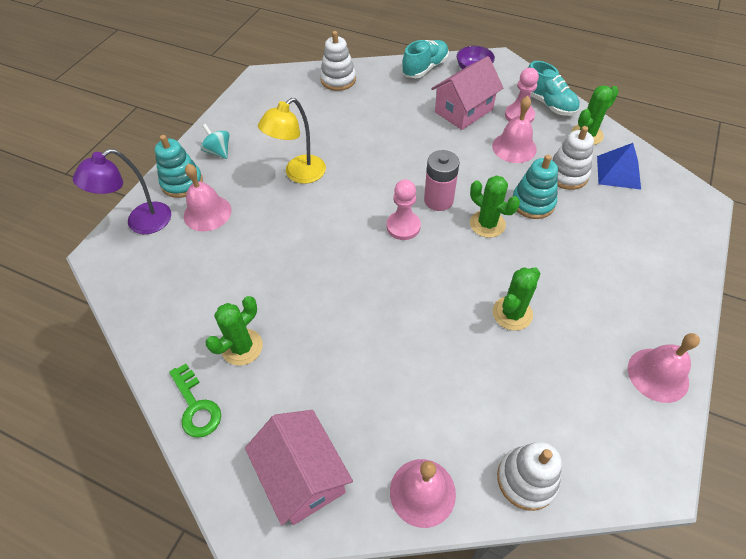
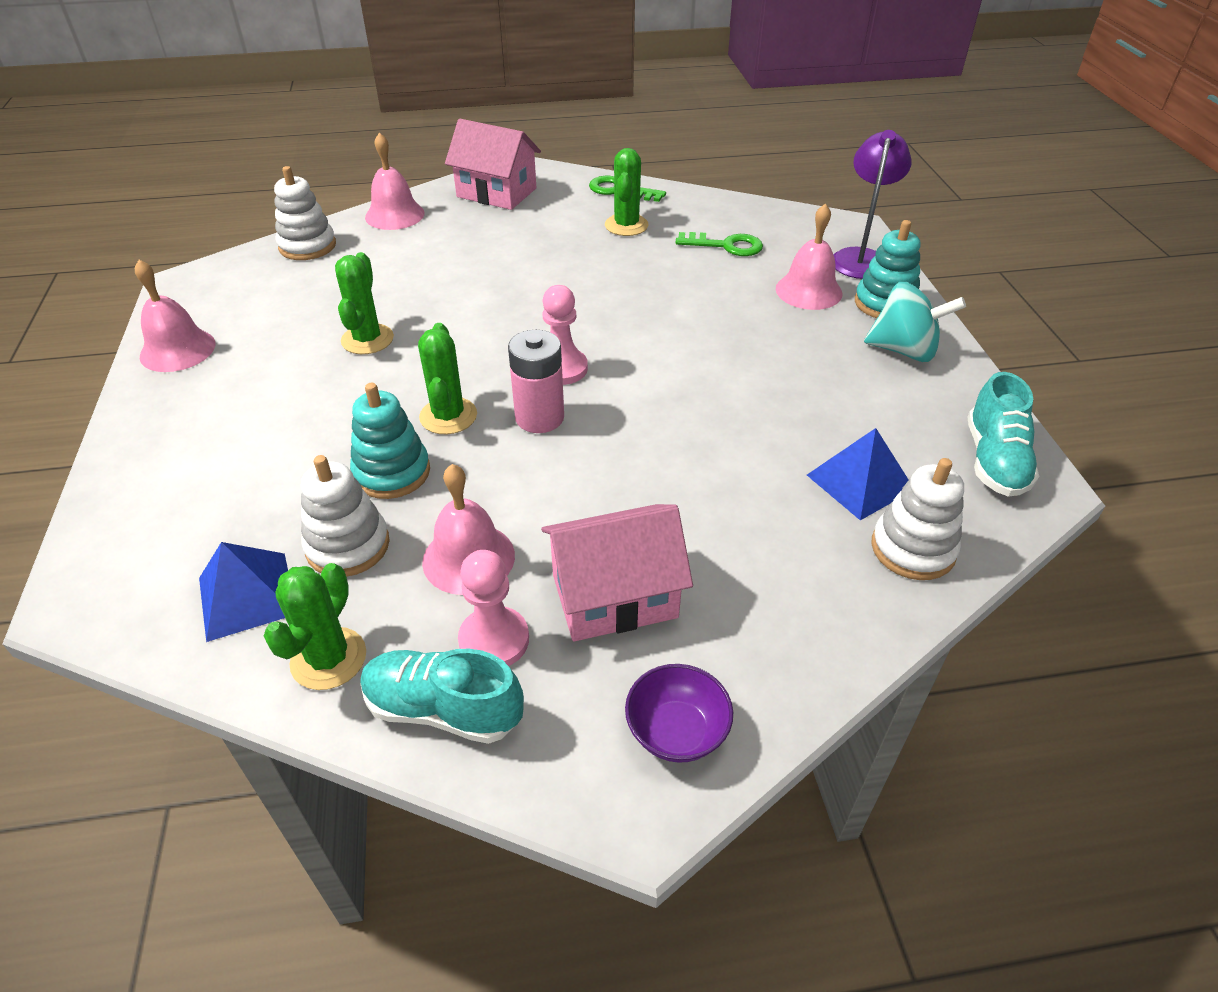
camera: 145 degrees right, 10 degrees down
(202, 280) = (726, 246): none -> green key
(218, 151) = (904, 350): turquoise spinning top -> turquoise spinning top, size x1.57
(299, 174) = (763, 369): yellow lamp -> none
(325, 107) = (860, 482): none -> blue pyramid
(425, 68) = (785, 674): turquoise shoe -> turquoise shoe (994, 460)
(463, 110) = (614, 596): pink house -> pink house turned 60 degrees clockwise
(487, 224) = (448, 416): green cactus -> green cactus turned 75 degrees clockwise

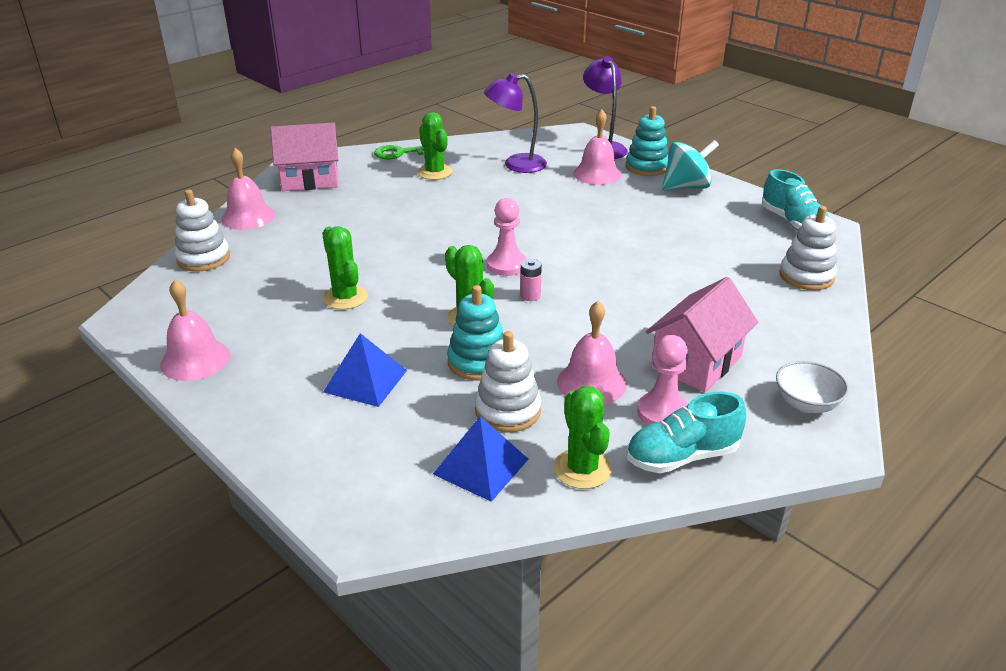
camera: 35 degrees left, 10 degrees down
(539, 417) = (530, 296): pink battery -> pink battery, size x0.54
(676, 731) = (806, 404): purple bowl -> white bowl
(726, 246) = (516, 165): green key -> purple lamp
(860, 482) = (745, 257): blue pyramid -> blue pyramid (365, 381)

